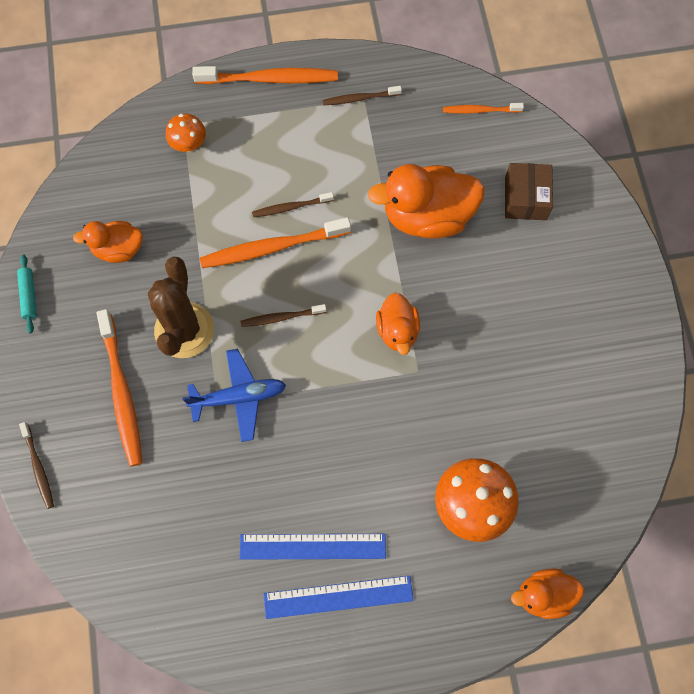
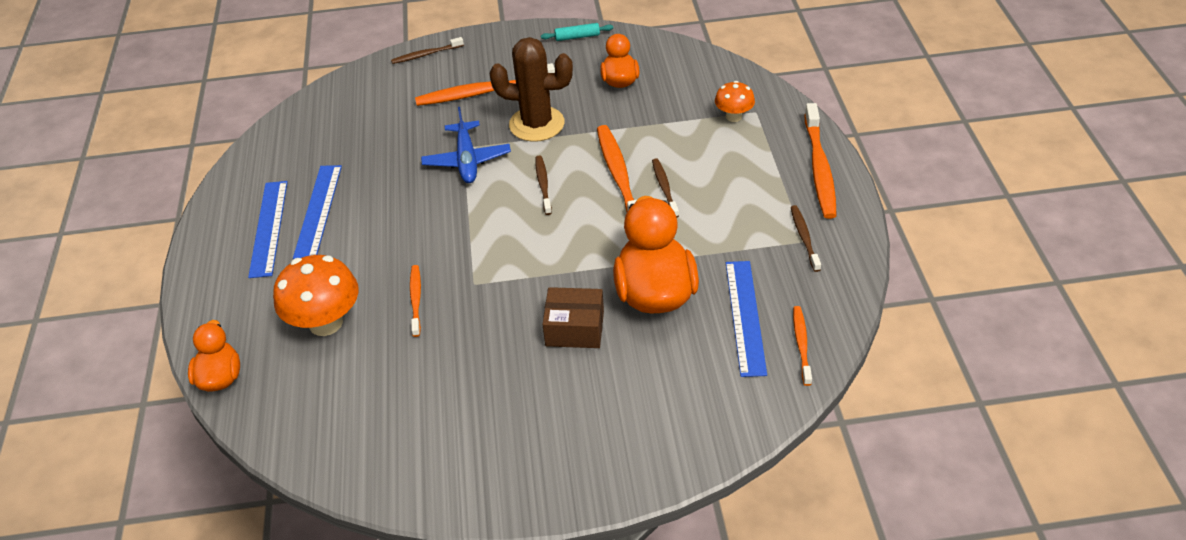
camera: 95 degrees right, 25 degrees down
(397, 331) = (520, 268): orange duck -> none
(439, 423) = (416, 299): none -> orange toothbrush
(452, 148) = (745, 317): none -> blue ruler
(525, 198) = (680, 384): brown box -> brown box (574, 328)

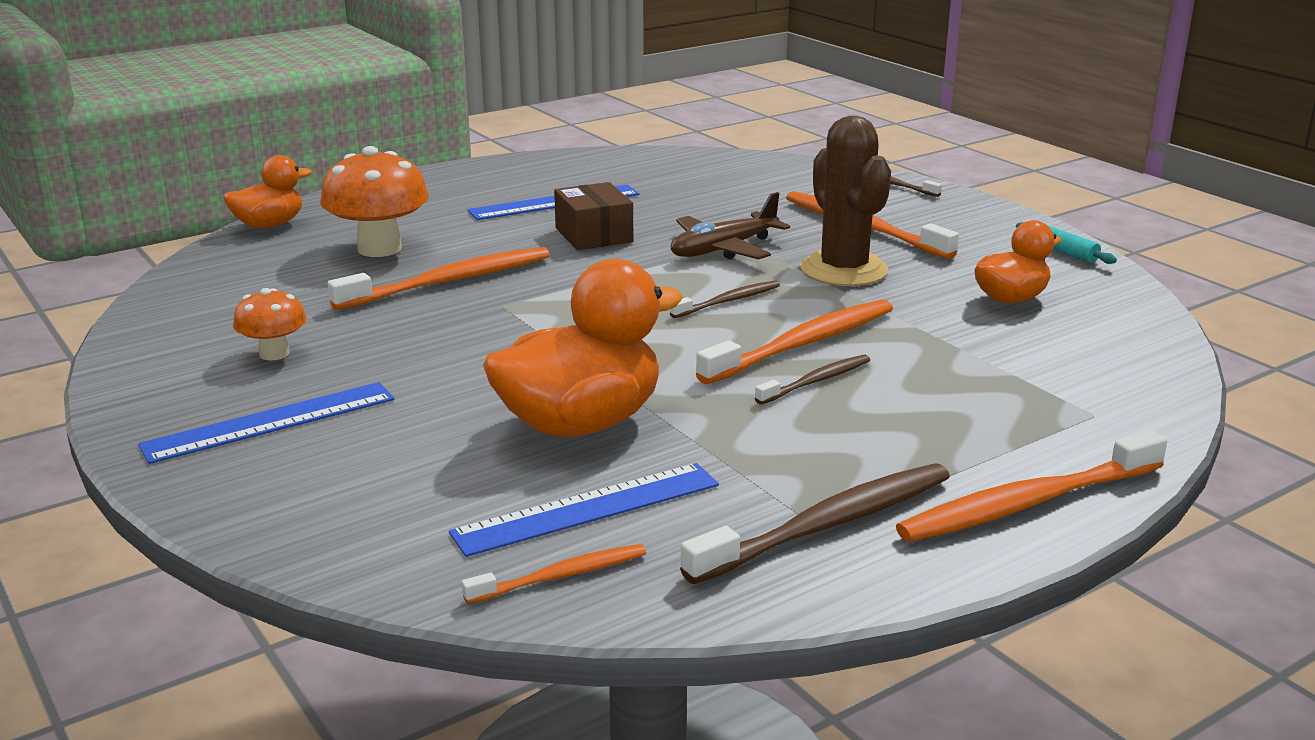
camera: 60 degrees right, 20 degrees down
(268, 228) = (506, 189): blue ruler -> blue ruler (270, 422)
(416, 299) = (450, 281): orange toothbrush -> orange toothbrush, size x1.82
(467, 160) = (723, 249): blue plane -> brown plane
(574, 328) = (466, 384): brown box -> brown box (594, 235)
(733, 116) = (1055, 398): orange mushroom -> orange mushroom (274, 354)
(804, 237) = (828, 525): brown toothbrush -> brown toothbrush, size x1.82

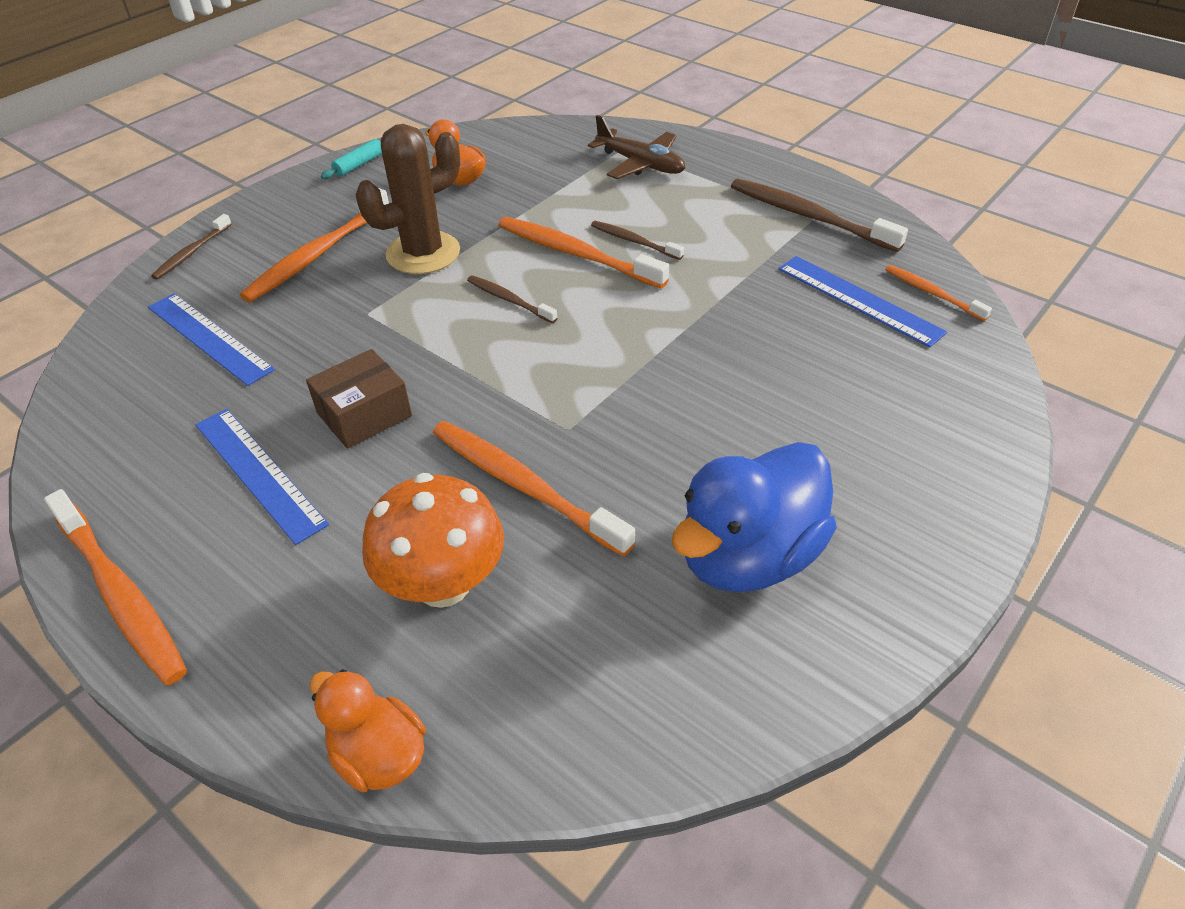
camera: 105 degrees left, 20 degrees up
(270, 422) = (866, 497): blue ruler -> blue ruler (209, 338)
(274, 354) = (748, 555): orange mushroom -> blue duck
(580, 424) = (757, 328): orange duck -> none
(723, 249) = (388, 322): brown plane -> brown plane (640, 164)
(1026, 503) = (741, 162): orange toothbrush -> orange toothbrush (121, 595)

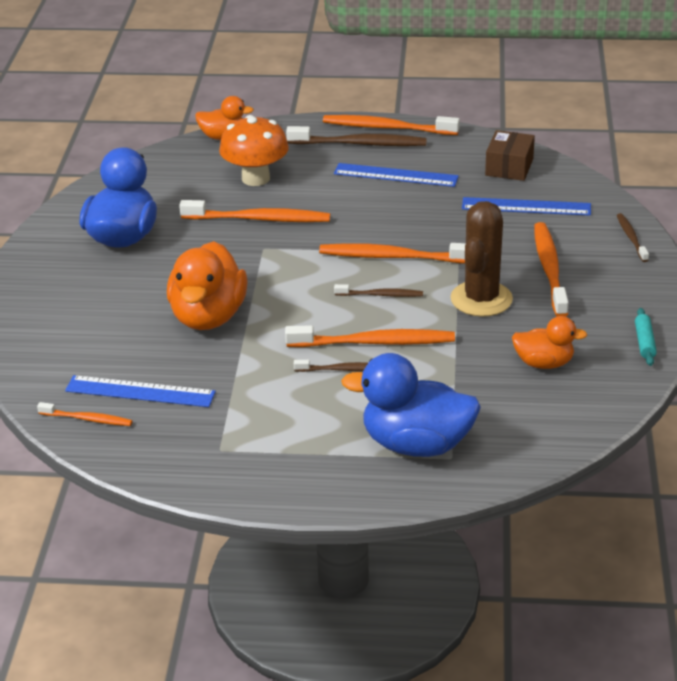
camera: 145 degrees right, 10 degrees down
(364, 414) = (381, 212): brown box -> brown box (509, 167)
(438, 340) = (392, 257): none -> orange toothbrush
(640, 164) = (416, 444): brown plane -> blue duck
(721, 356) = (208, 317): none -> orange duck
(808, 216) = (224, 451): brown toothbrush -> brown toothbrush (360, 144)

